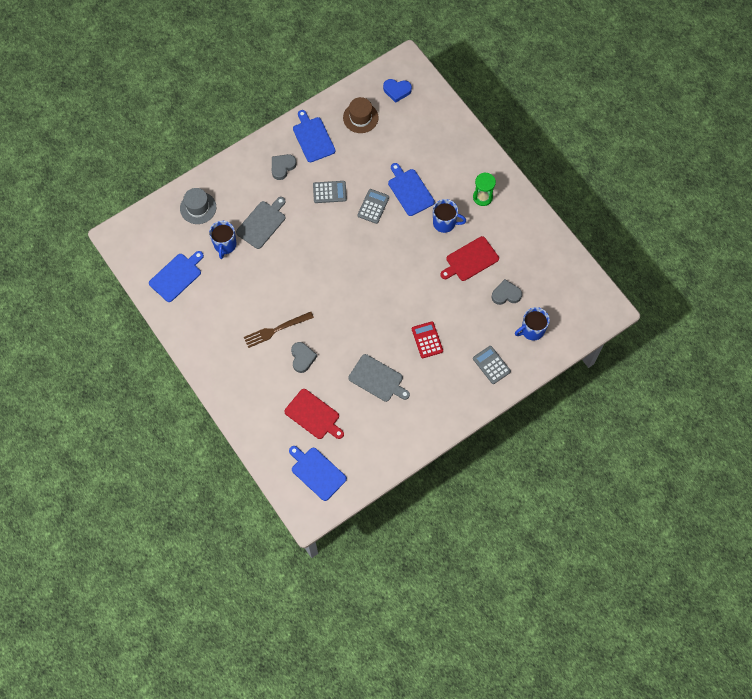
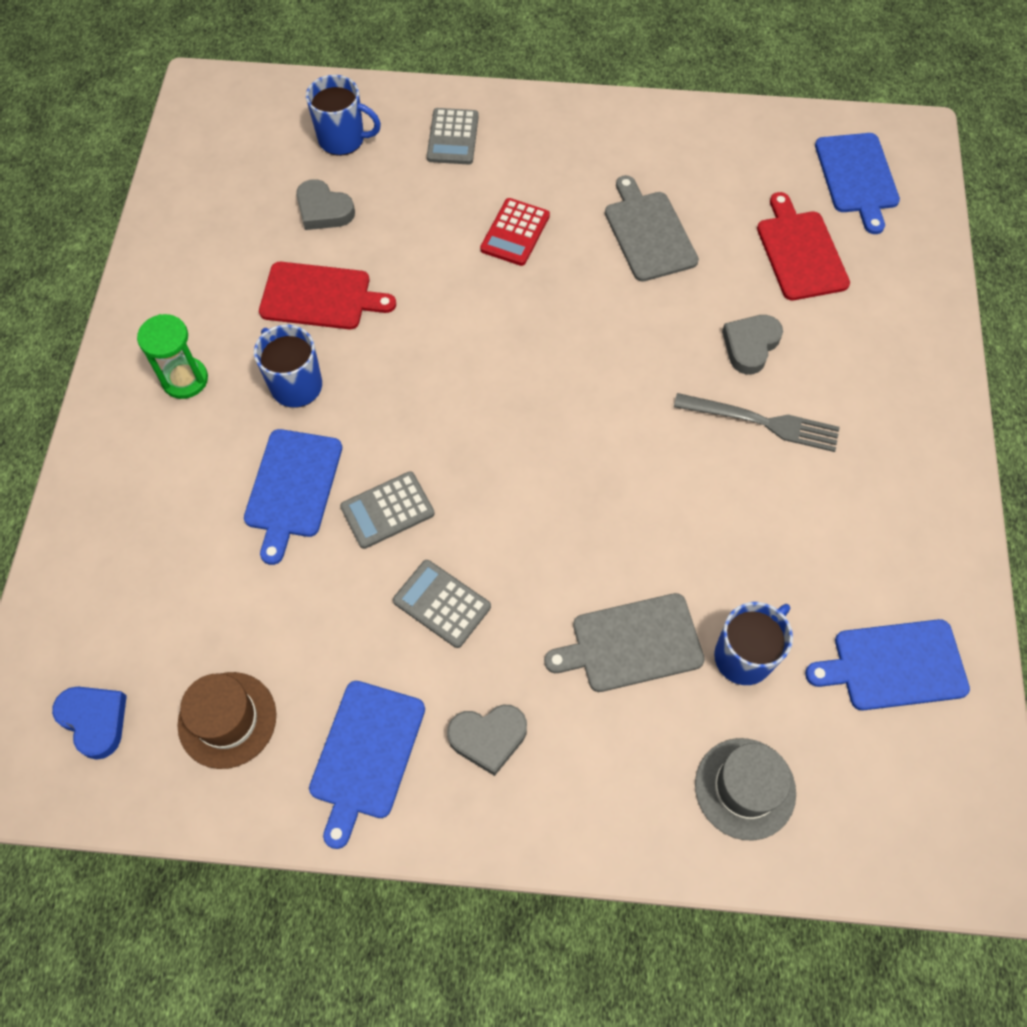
camera: 140 degrees left, 5 degrees down
(276, 330) = (762, 422): brown fork -> grey fork

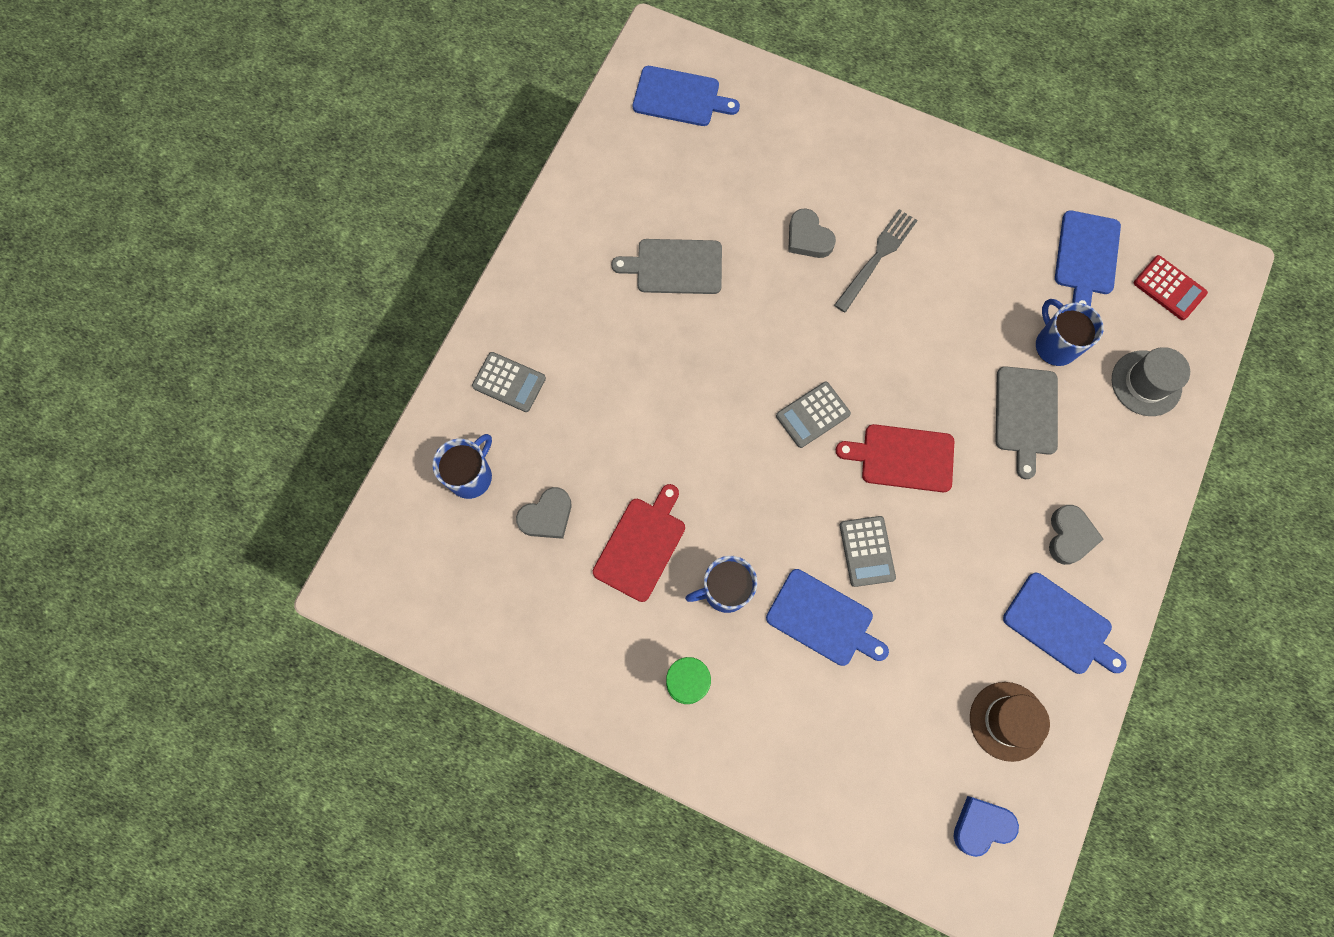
camera: 70 degrees left, 10 degrees up
(442, 604) = (958, 535): grey calculator -> grey calculator (812, 415)
(515, 233) = (634, 367): red calculator -> red calculator (1169, 288)
(800, 252) = (735, 167): red cutting board -> red cutting board (902, 457)

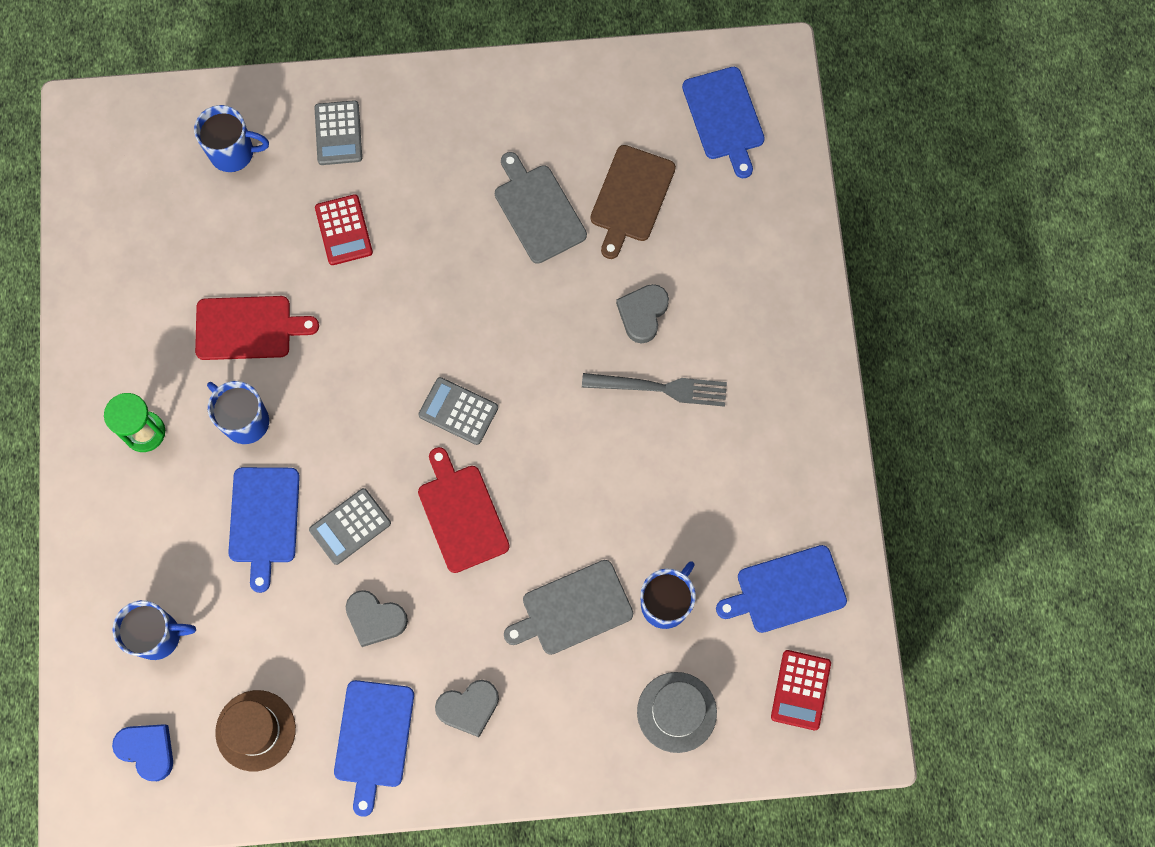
camera: 60 degrees right, 0 degrees up
(547, 516) = (231, 235): grey heart -> grey heart (375, 619)
(600, 422) = (344, 230): none -> red calculator
(706, 195) = (631, 197): none -> brown cutting board
(881, 764) = (158, 636): none -> blue mug

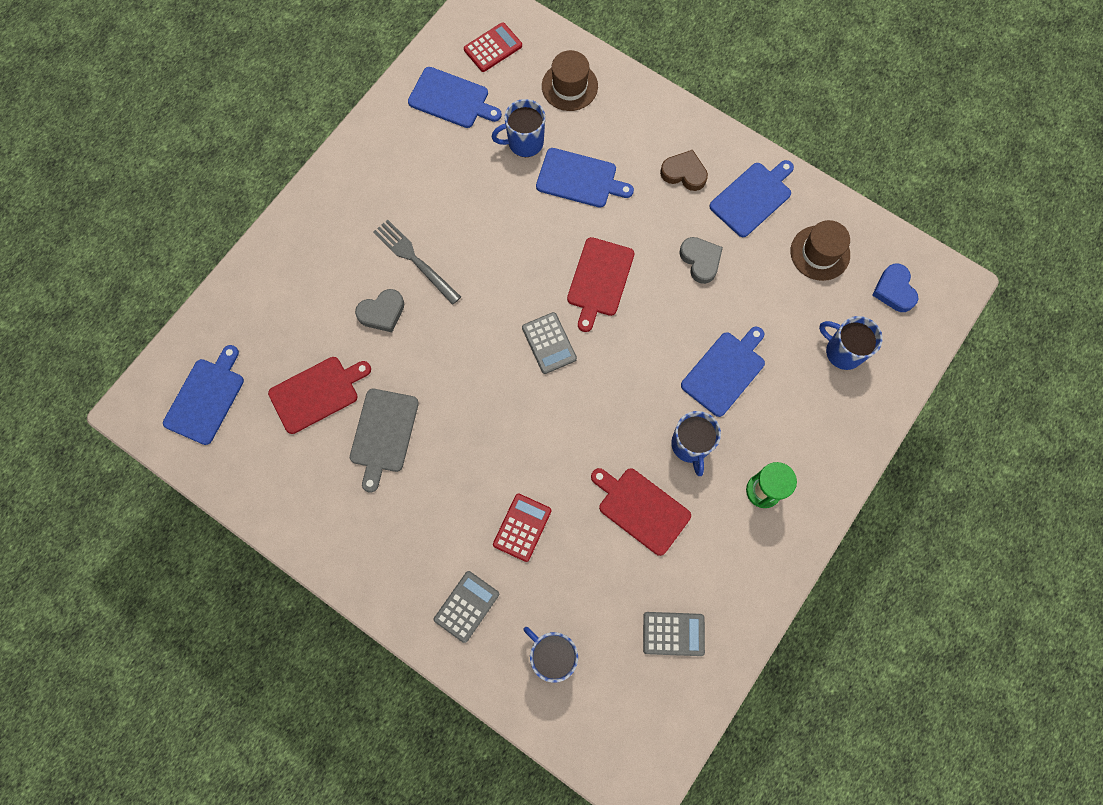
camera: 140 degrees left, 0 degrees up
(350, 526) = (673, 325): grey calculator -> grey calculator (673, 633)
(469, 707) = (684, 173): grey heart -> brown heart
(573, 609) = (580, 179): grey cutting board -> blue cutting board
(631, 197) = (317, 393): brown cutting board -> red cutting board
(676, 712) = (569, 86): grey hat -> brown hat

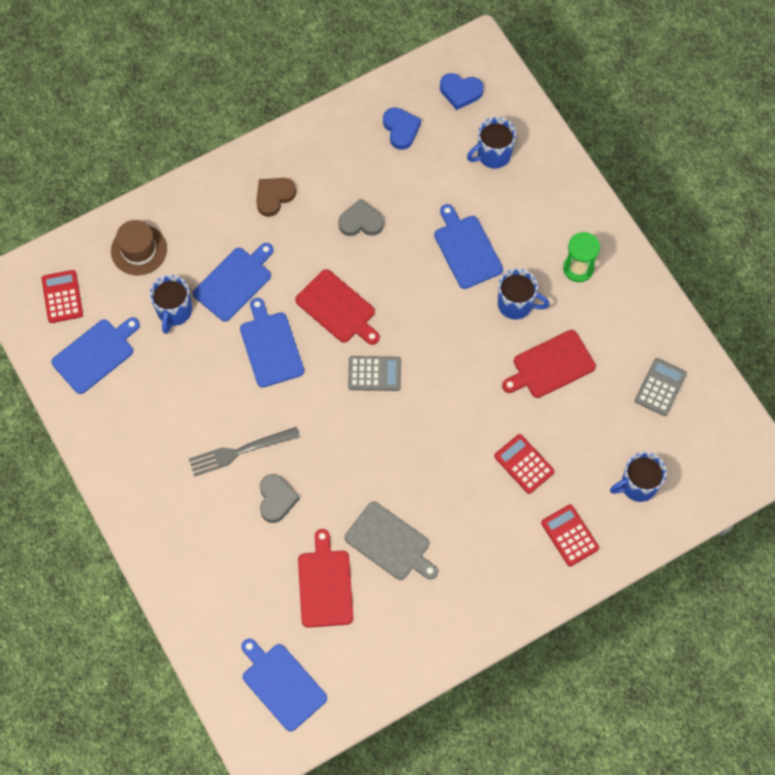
camera: 65 degrees left, 5 degrees down
(466, 606) = (569, 535): grey calculator -> red calculator
(752, 197) = (325, 155): blue cutting board -> blue cutting board (271, 346)
(820, 253) = (401, 129): brown hat -> blue heart

